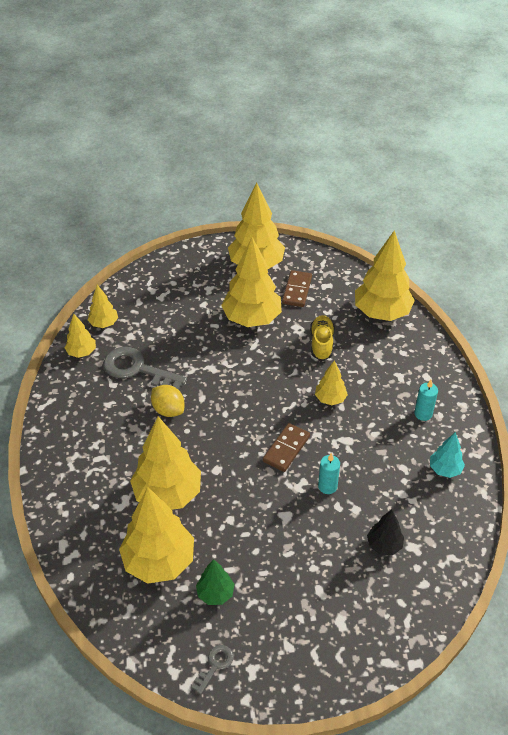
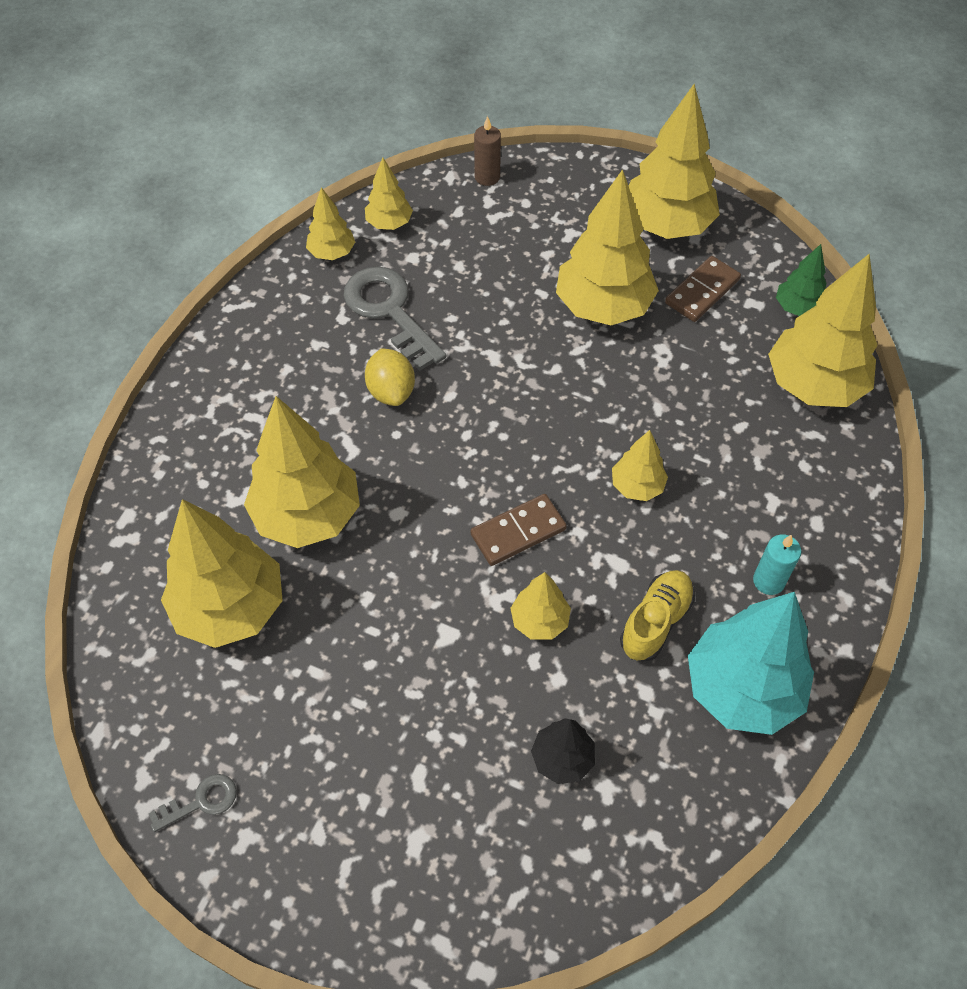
camera: 30 degrees right, 10 degrees up
(142, 277) = (487, 177): none -> brown candle
(215, 593) = (272, 696): green tree -> green tree (797, 308)
(321, 343) = (683, 392): yellow shoe -> yellow shoe (655, 622)
(327, 486) = (539, 621): turquoise candle -> yellow tree
(445, 469) = (742, 689): turquoise tree -> turquoise tree, size x1.98

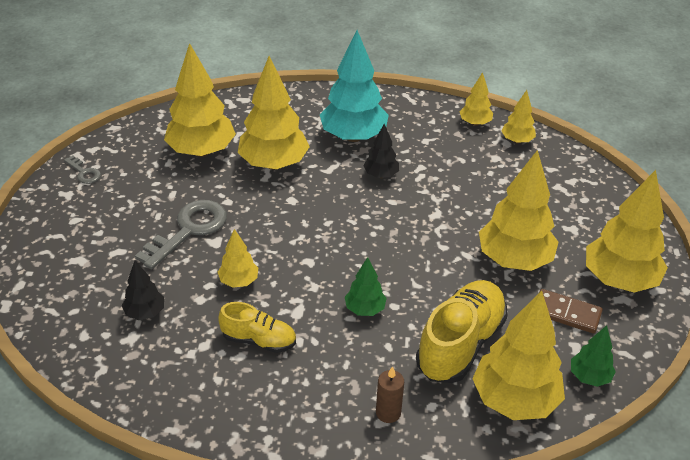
camera: 70 degrees right, 15 degrees down
(389, 311) = (443, 159): grey key -> grey key (189, 230)
(391, 391) = (381, 175): yellow lemon -> black tree
(487, 177) = (593, 175): brown candle -> brown candle (388, 413)
(518, 532) = (301, 257): brown domino -> none
(637, 486) = (365, 309): yellow tree -> green tree
(720, 406) = (460, 344): none -> yellow shoe
(742, 689) = (222, 398): turquoise tree -> turquoise tree (353, 136)
(768, 581) = (316, 399): turquoise candle -> none

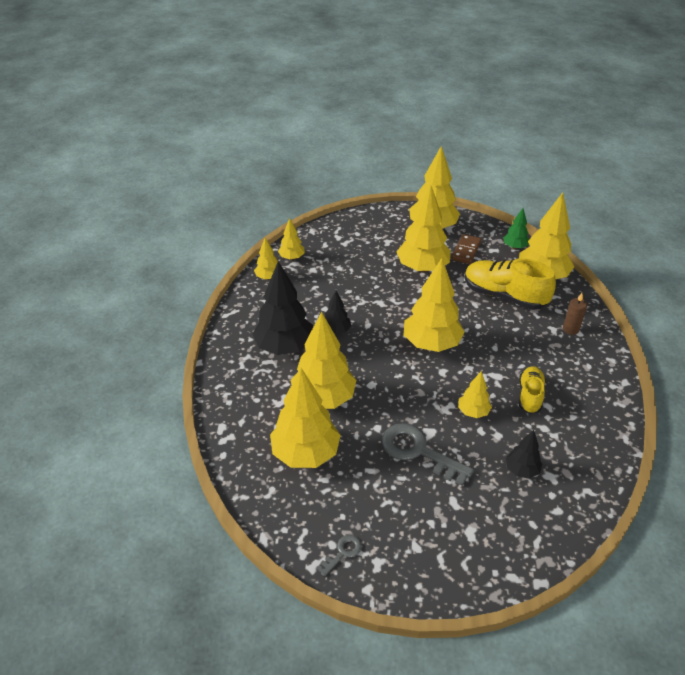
camera: 90 degrees left, 0 degrees up
(353, 136) = (285, 347): turquoise tree -> black tree
(357, 255) = (431, 344): none -> yellow tree
(365, 309) = (485, 340): green tree -> none

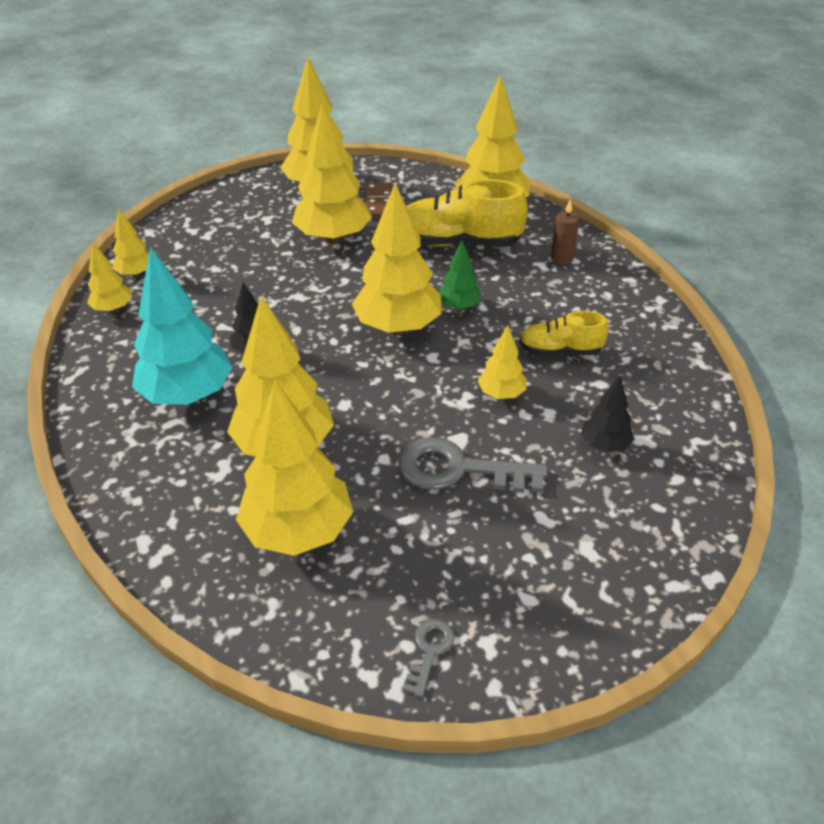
camera: 25 degrees left, 0 degrees up
(285, 347) = (188, 395): black tree -> turquoise tree
(515, 247) = (438, 184): green tree -> green tree (459, 307)
(530, 396) = (560, 351): yellow shoe -> yellow shoe turned 75 degrees counterclockwise

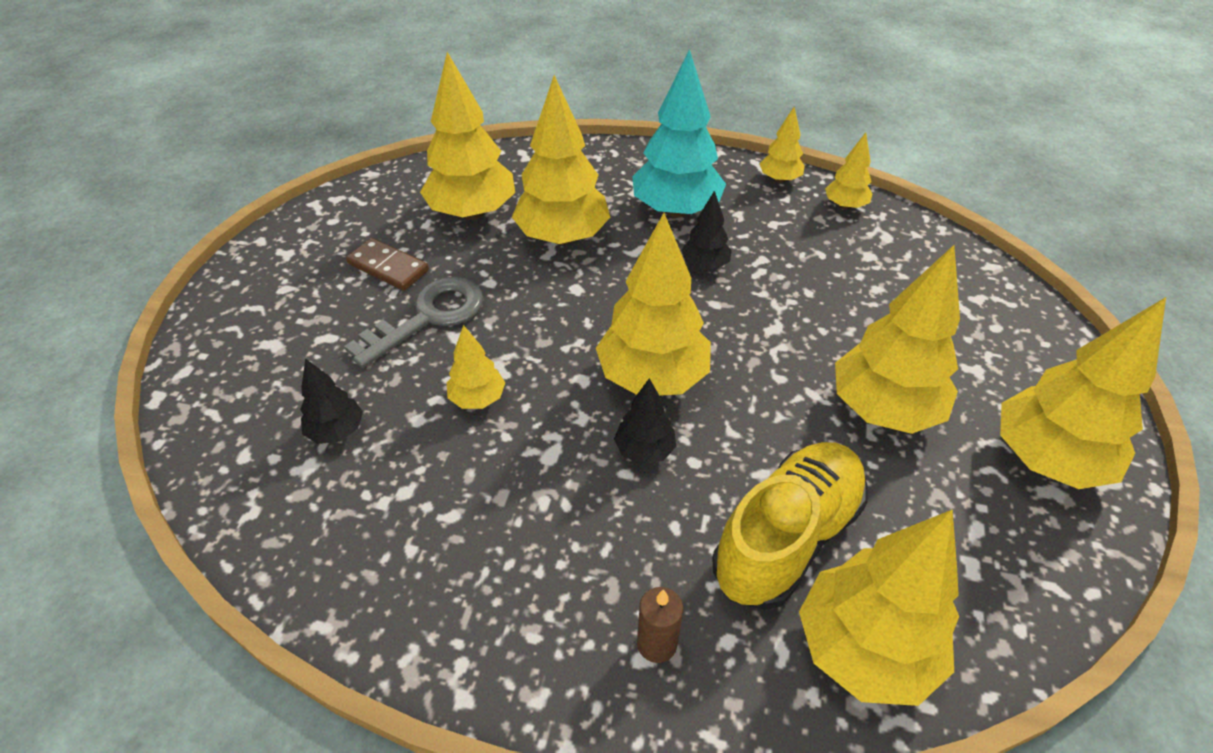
camera: 125 degrees right, 5 degrees up
(136, 274) = (902, 234): yellow tree -> yellow tree (779, 179)
(379, 203) = (959, 505): brown domino -> brown domino (388, 267)
(429, 651) = (316, 227): grey key -> none
(459, 307) = (644, 450): green tree -> black tree
(560, 351) = (485, 493): yellow shoe -> none

